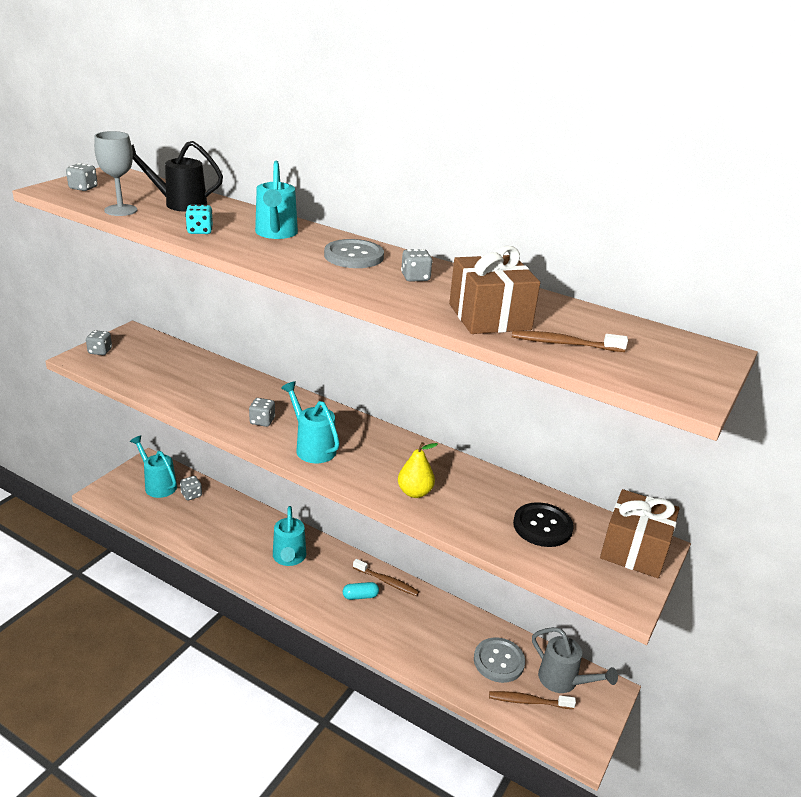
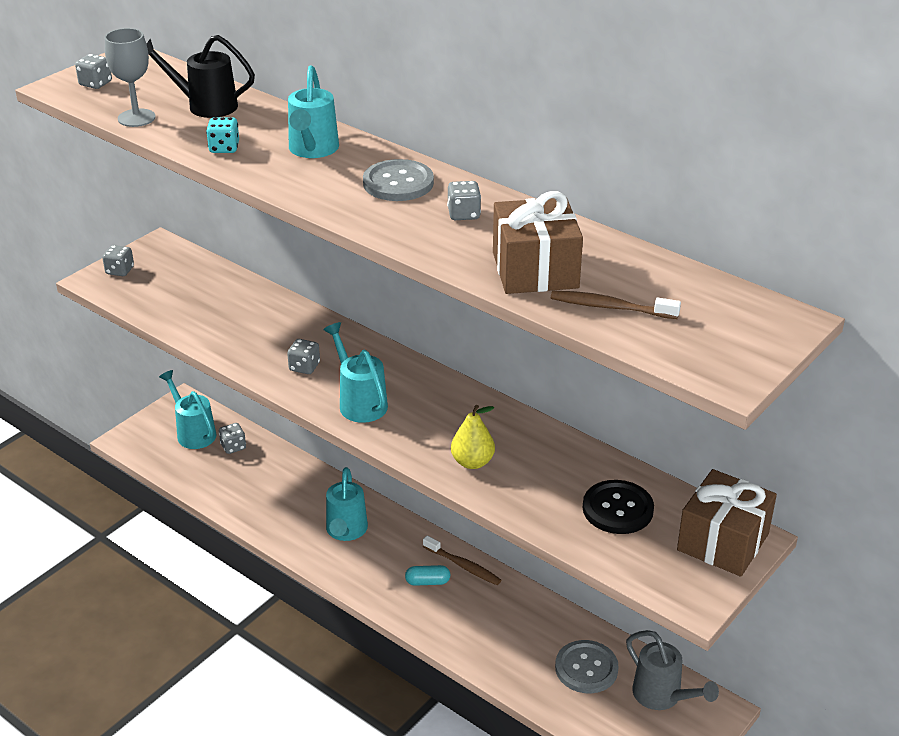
camera: 10 degrees right, 5 degrees up
(528, 701) = (613, 717): brown toothbrush -> none

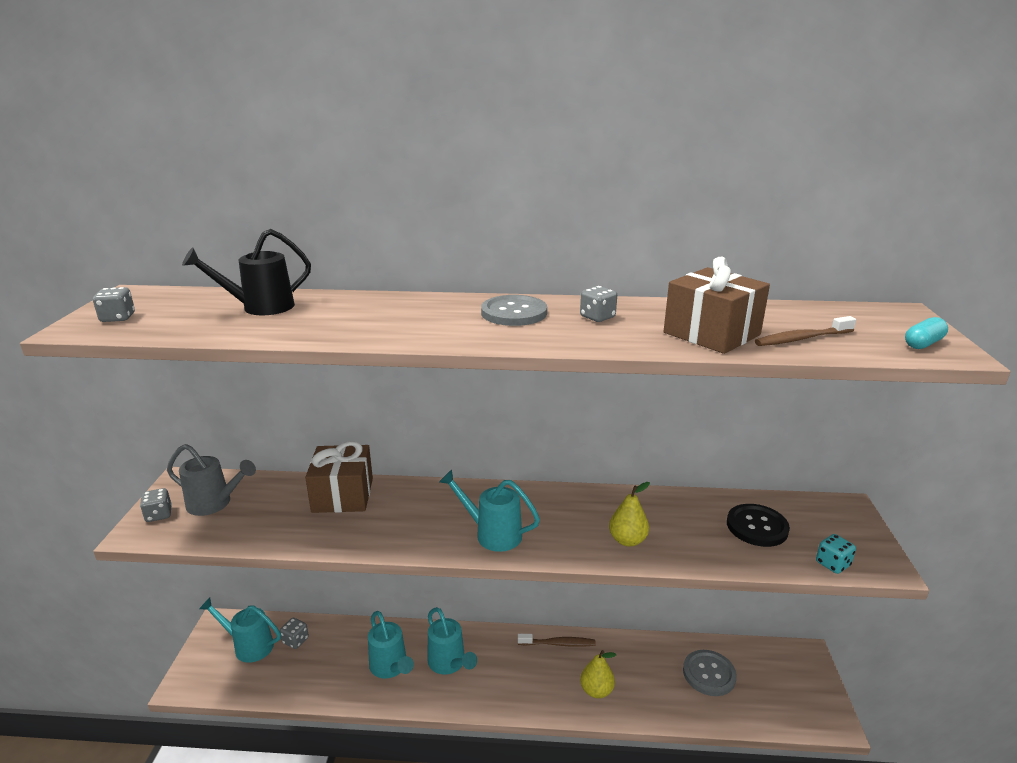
camera: 35 degrees left, 10 degrees down
(136, 118) = (199, 330): grey goblet -> none
(224, 148) = (324, 329): turquoise dice -> turquoise dice (832, 564)
(304, 367) = (416, 526): grey dice -> none
(312, 150) = (407, 311): turquoise watering can -> turquoise watering can (390, 667)
(427, 582) = (546, 670): turquoise capsule -> turquoise capsule (923, 344)
(457, 622) = (596, 690): none -> yellow pear
(662, 696) = (769, 665): grey watering can -> grey watering can (214, 503)
(723, 542) = (839, 517): brown gift -> brown gift (343, 495)

